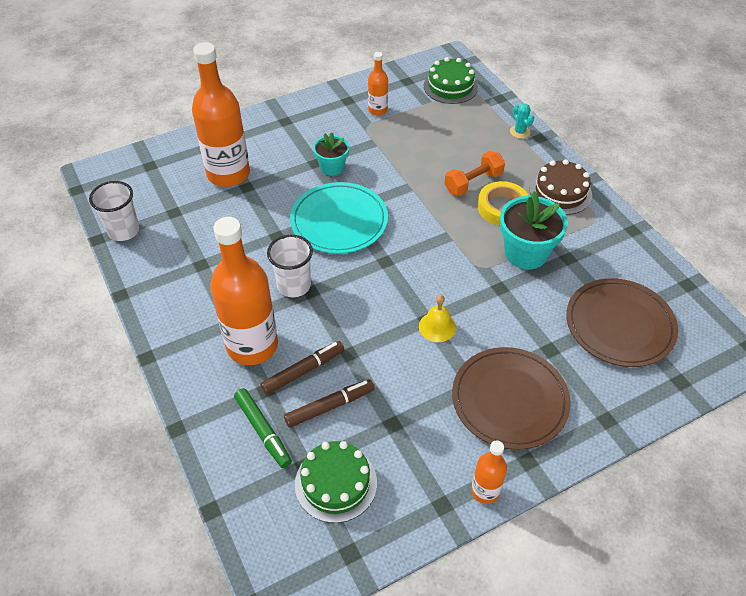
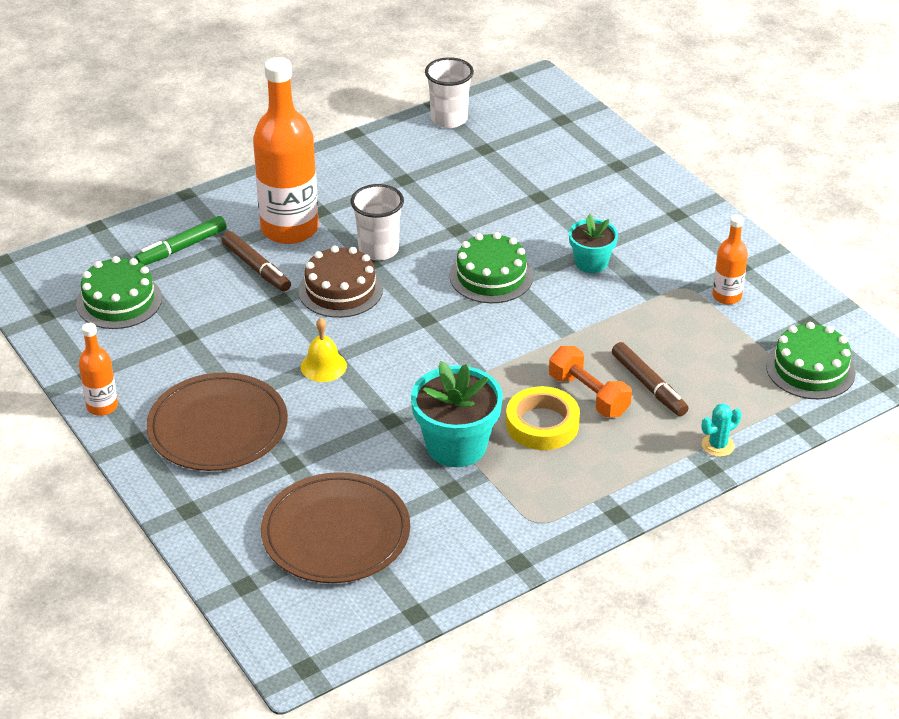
camera: 85 degrees right, 10 degrees down
(228, 174) = (559, 180): orange bottle -> none
(329, 406) = (210, 290): brown marker -> brown marker (648, 385)
(339, 221) = (491, 276): turquoise plate -> green cake
(560, 192) = (586, 486): brown cake -> brown cake (340, 290)

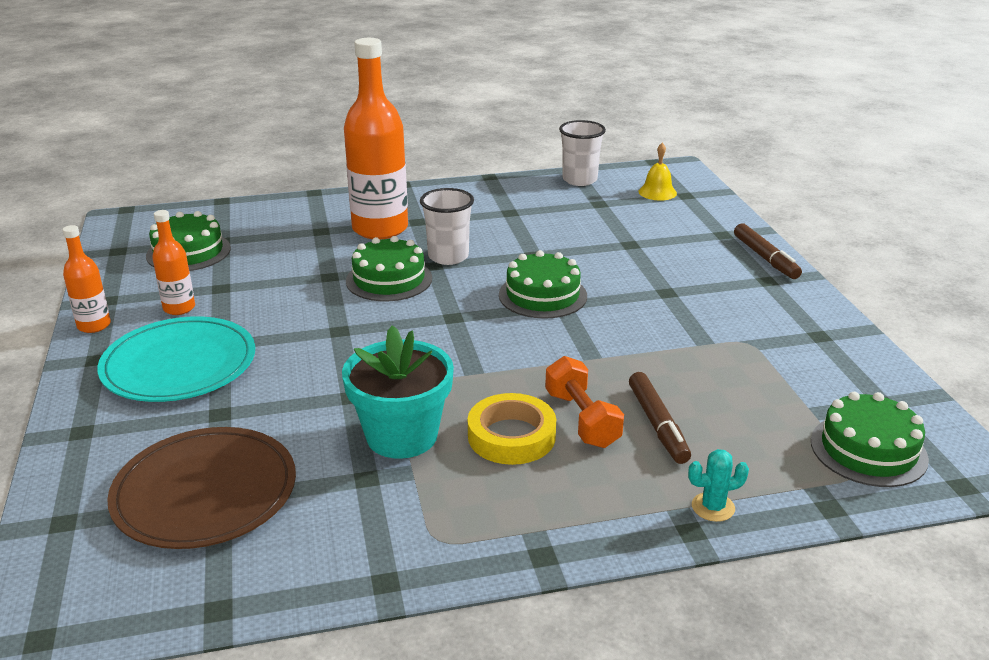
camera: 20 degrees right, 10 degrees down
(182, 248) = (277, 226): green marker -> none
(218, 427) = (179, 364): brown plate -> turquoise plate
(256, 267) = (327, 250): brown marker -> brown marker (765, 258)
(323, 366) = (323, 335): yellow bell -> yellow bell (657, 192)
(340, 290) = (389, 279): brown cake -> green cake
(591, 263) = (653, 303): turquoise flower pot -> none
(727, 296) = (791, 359): orange bottle -> orange bottle (179, 308)

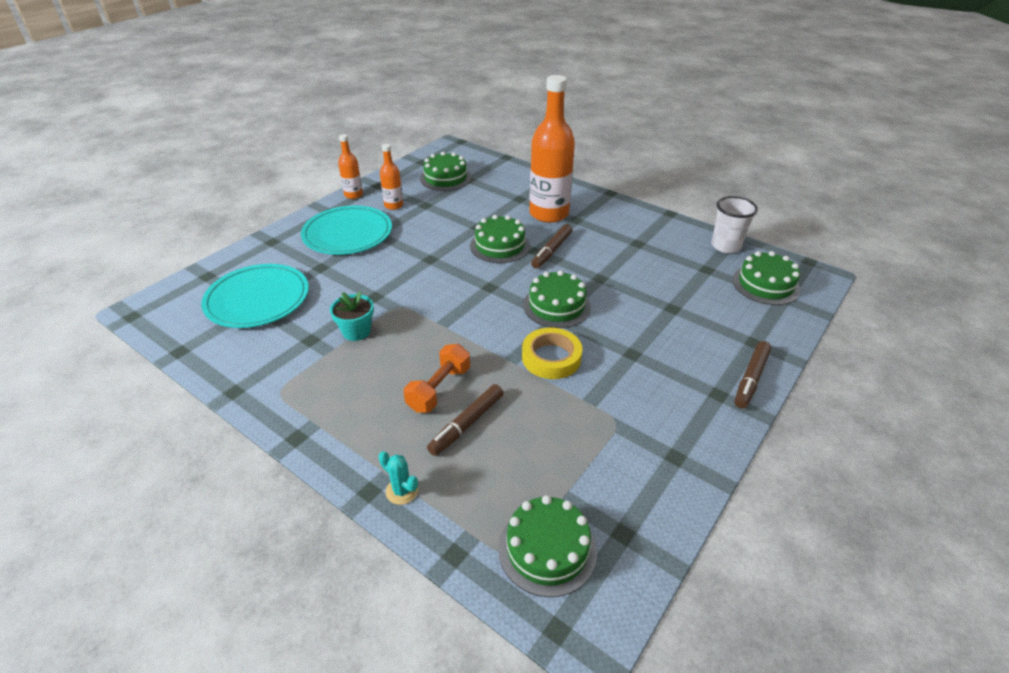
camera: 50 degrees right, 10 degrees up
(205, 492) = (257, 299): brown plate -> turquoise plate
(402, 436) = (356, 331): turquoise flower pot -> turquoise flower pot, size x0.61
(448, 256) = (552, 250): white cup -> brown marker
(511, 436) = (394, 370): yellow tape -> yellow tape (551, 358)
(657, 192) = (765, 284): yellow bell -> green cake

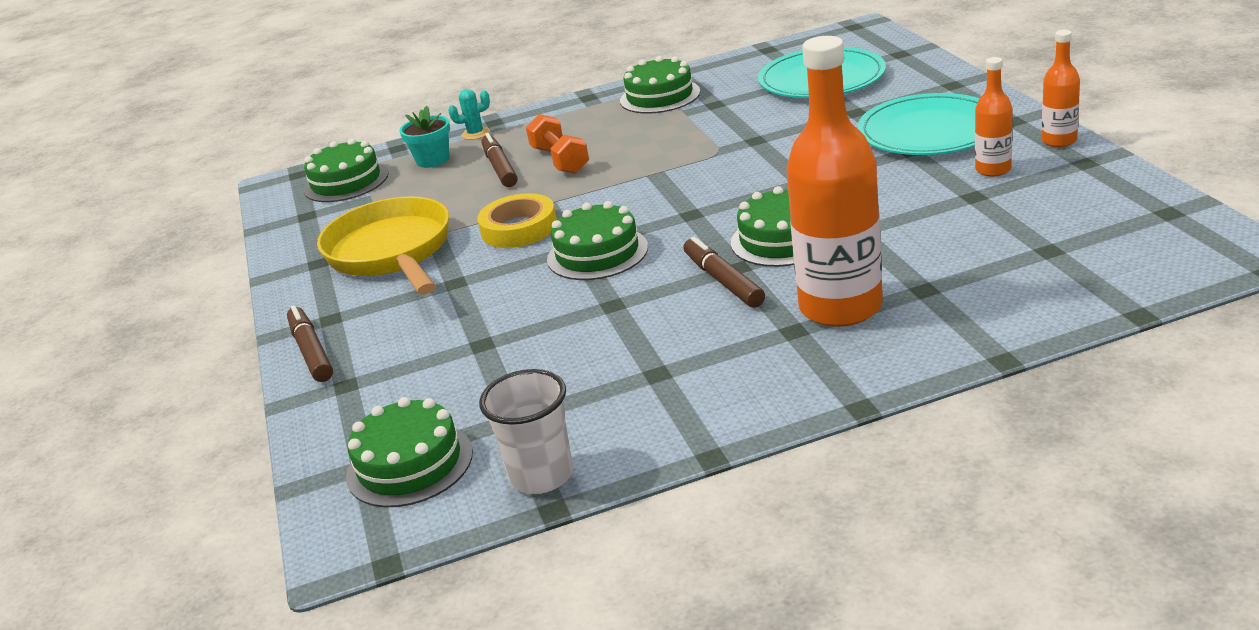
camera: 130 degrees right, 10 degrees down
(356, 331) = (700, 126): turquoise flower pot -> turquoise flower pot (433, 160)
(445, 178) = (1071, 227): green cake -> green cake (660, 96)
(628, 413) = (392, 253): none -> yellow pan

